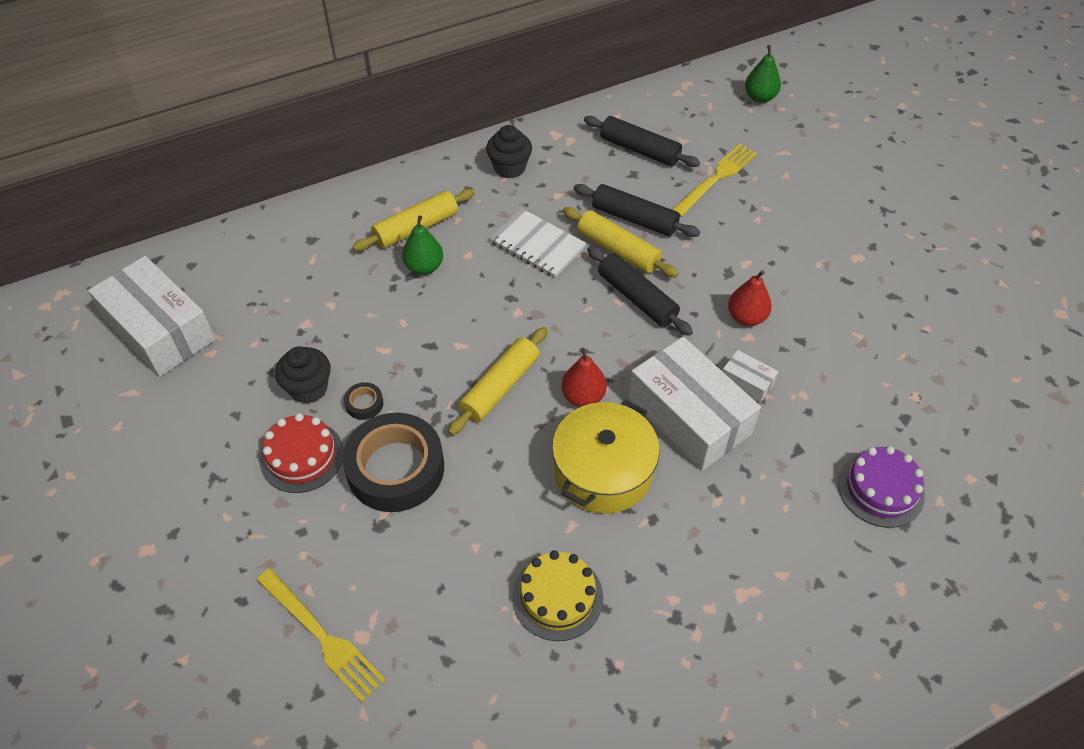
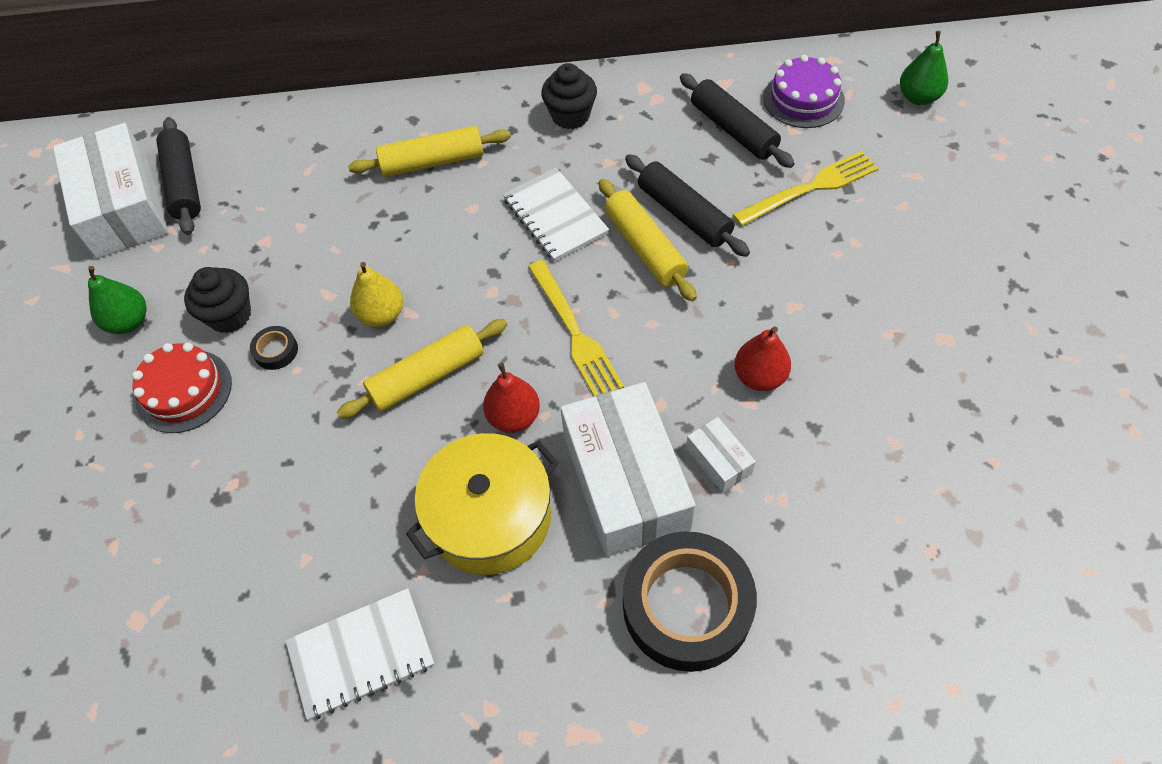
camera: 25 degrees right, 5 degrees up
(323, 637) = (99, 606): yellow fork -> yellow fork (575, 334)
(395, 468) = (269, 437): black tape -> black tape (687, 606)
(424, 267) = (418, 210): green pear -> green pear (129, 322)
(438, 353) = (381, 315): none -> yellow pear
(557, 597) = (361, 654): yellow cake -> white notebook
(637, 298) = (638, 313): black rolling pin -> black rolling pin (184, 184)
(880, 489) = (821, 660): purple cake -> purple cake (803, 99)

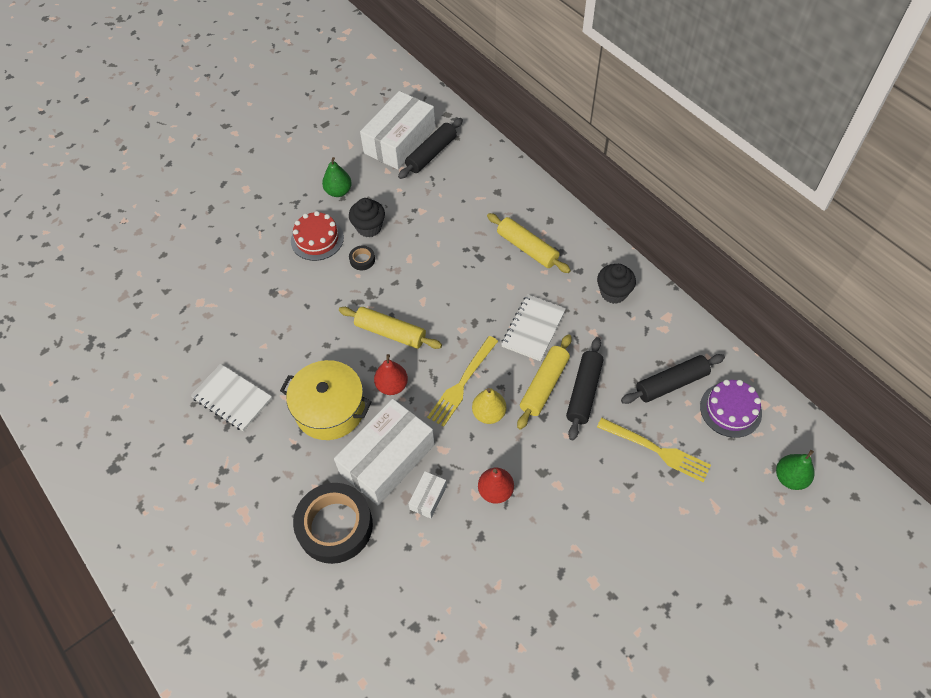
camera: 55 degrees right, 0 degrees up
(381, 315) = (413, 289): yellow pear -> yellow pear (489, 414)
(733, 130) = (671, 383): black rolling pin -> black rolling pin turned 45 degrees clockwise

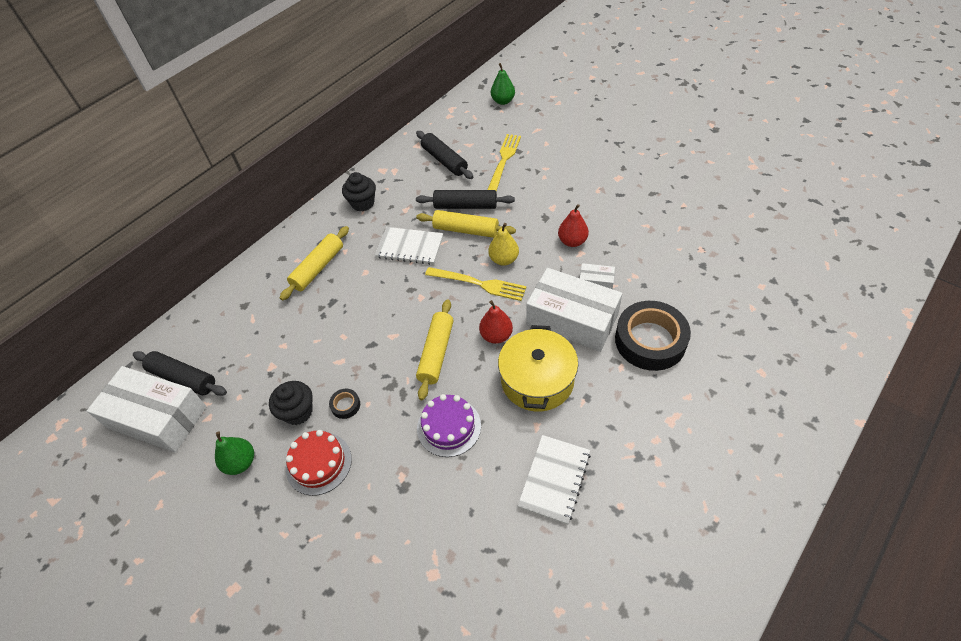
camera: 100 degrees left, 5 degrees down
(730, 409) = (458, 130): purple cake -> purple cake (449, 427)

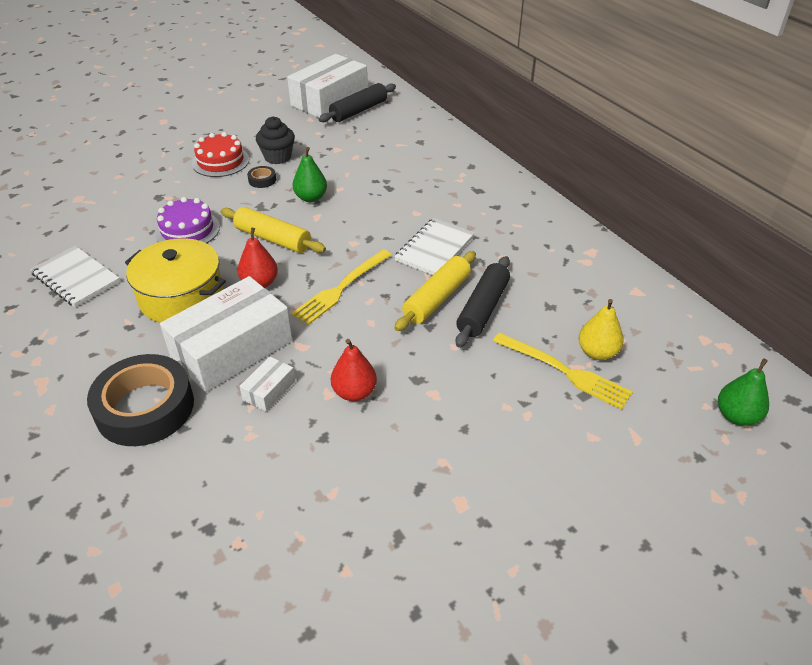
camera: 105 degrees right, 10 degrees down
(240, 462) = (255, 129): green pear -> green pear (311, 198)
(318, 268) = (442, 185): yellow rolling pin -> none
(363, 203) = (531, 227): black cupcake -> none
(444, 160) = (589, 310): black rolling pin -> none
(504, 259) = (365, 318): yellow pear -> yellow pear (597, 352)

